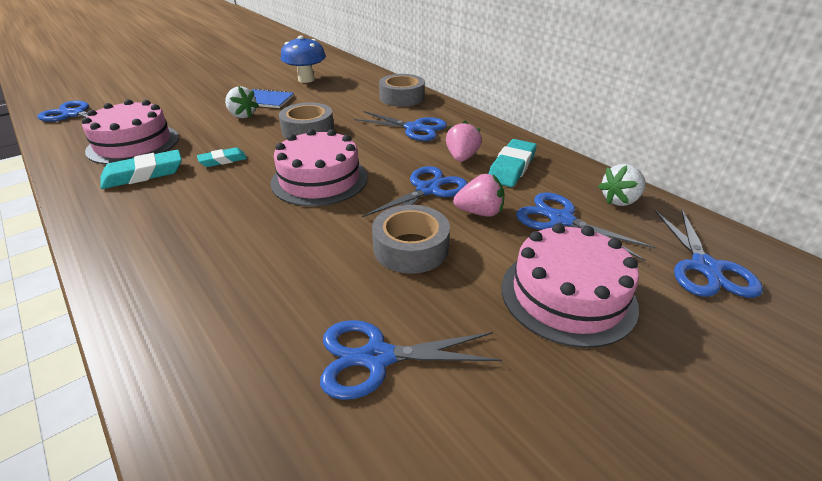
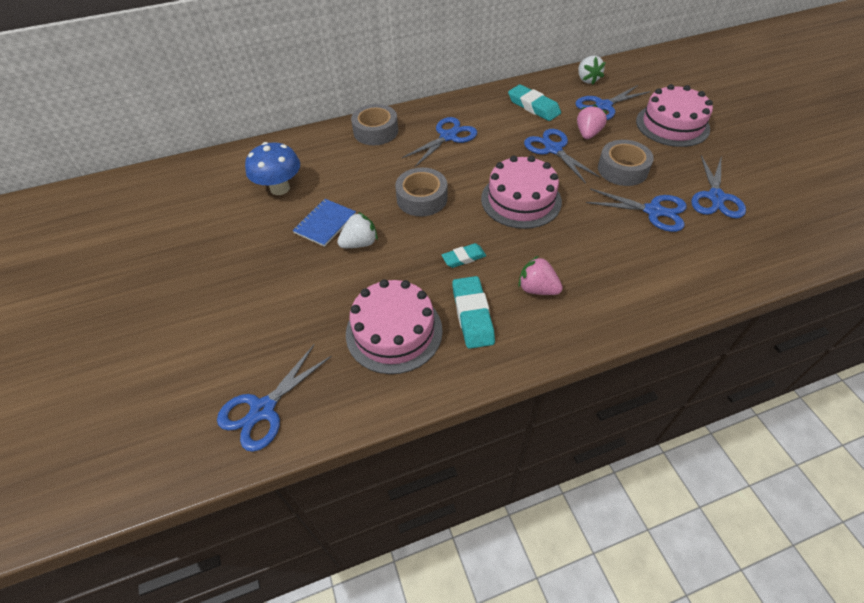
camera: 70 degrees left, 15 degrees up
(223, 160) = (463, 258): turquoise eraser -> turquoise eraser turned 75 degrees clockwise
(461, 157) = (510, 124): pink strawberry -> pink strawberry (537, 289)
(705, 267) = (655, 77): blue scissors -> blue scissors (653, 211)

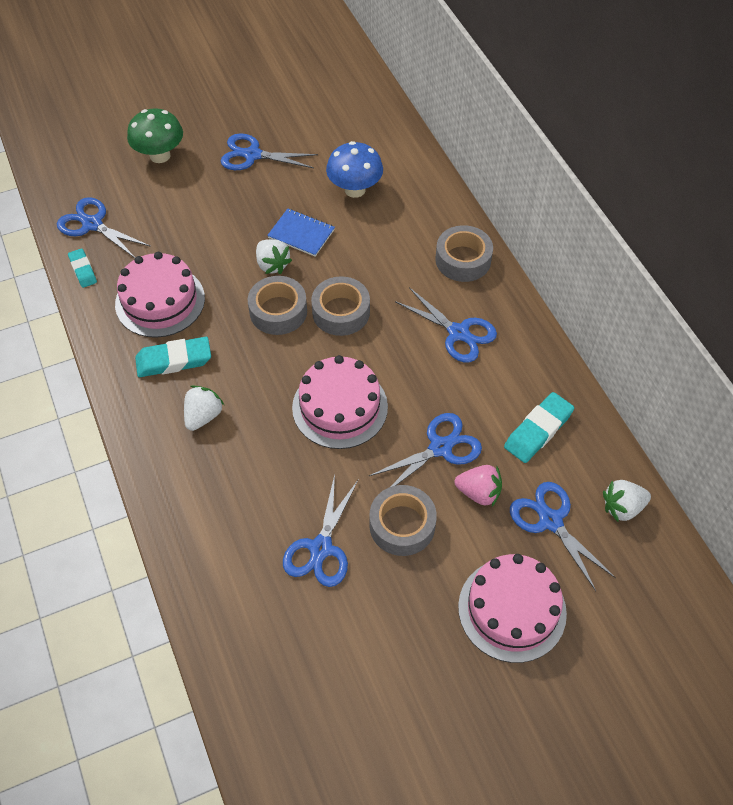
camera: 85 degrees right, 5 degrees up
(170, 345) = (160, 155): none -> green mushroom
(417, 238) = (278, 311): none -> grey tape
(463, 258) = (249, 352): turquoise eraser -> turquoise eraser (83, 270)
(537, 289) = (203, 416): pink strawberry -> white strawberry
(715, 197) = (348, 630): blue scissors -> blue scissors (252, 155)

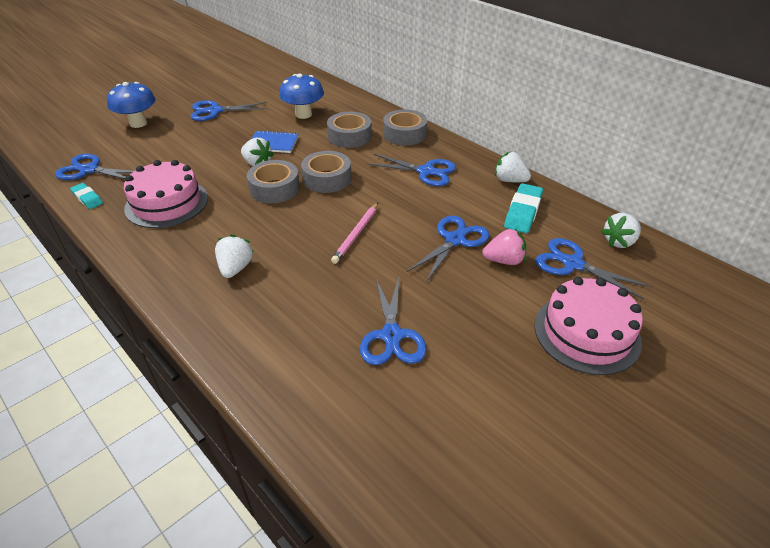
camera: 20 degrees left, 15 degrees down
(160, 155) = (138, 123): green mushroom -> blue mushroom
(174, 360) = (193, 237): turquoise eraser -> none
(340, 407) = (356, 234): pink cake -> pink pencil
(402, 525) = (454, 299): grey tape -> grey tape (349, 136)
(550, 376) = (510, 180): none -> white strawberry

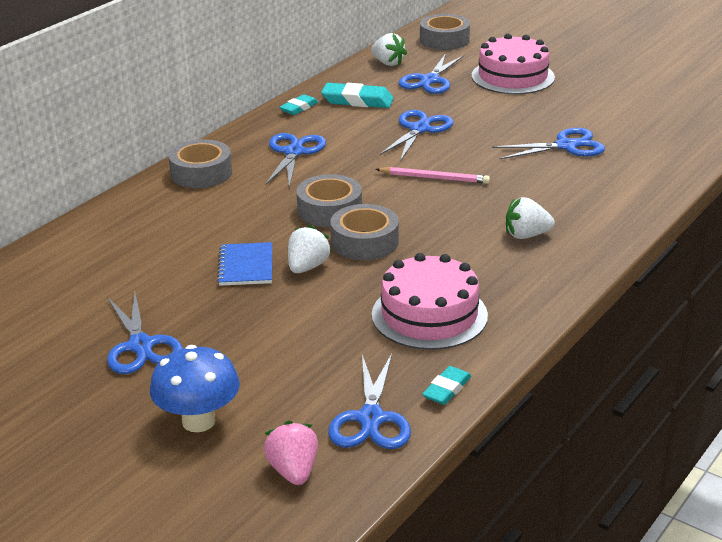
camera: 100 degrees left, 10 degrees down
(303, 114) = (148, 257): blue mushroom -> none
(349, 136) = (214, 210): grey tape -> grey tape (444, 40)
(455, 240) = (419, 129): blue scissors -> blue scissors turned 90 degrees clockwise
(504, 260) = (440, 107): pink strawberry -> pink strawberry (293, 471)
(510, 180) = (299, 108): white strawberry -> turquoise eraser

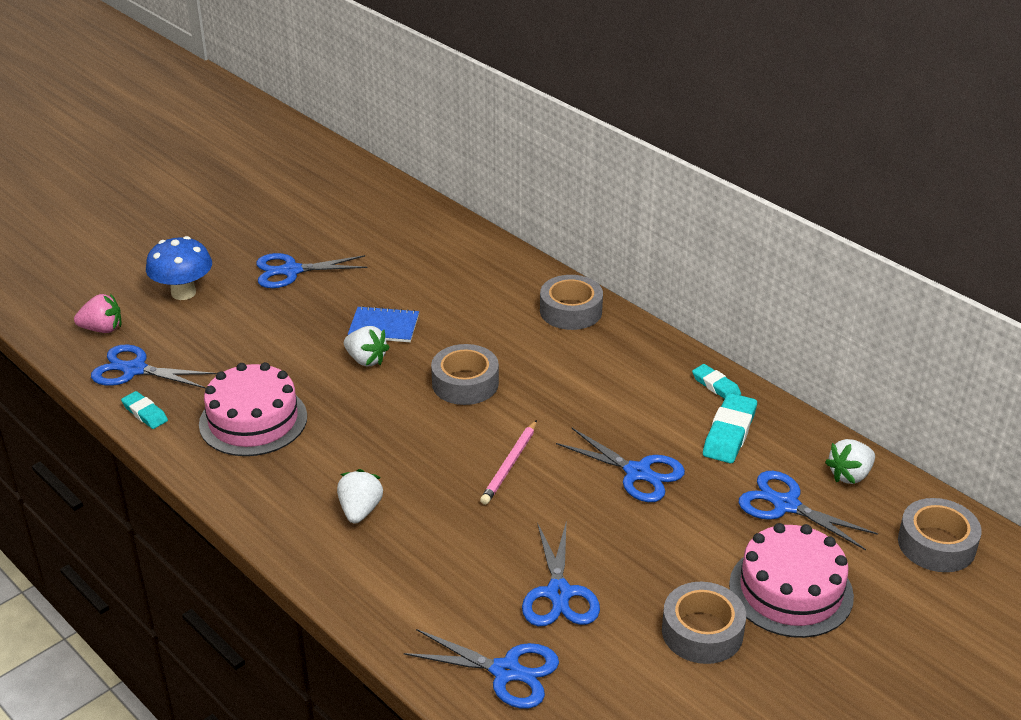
camera: 100 degrees right, 5 degrees up
(294, 152) = (601, 372): blue scissors -> blue scissors (506, 671)
(364, 242) = (395, 398): grey tape -> grey tape (702, 632)

